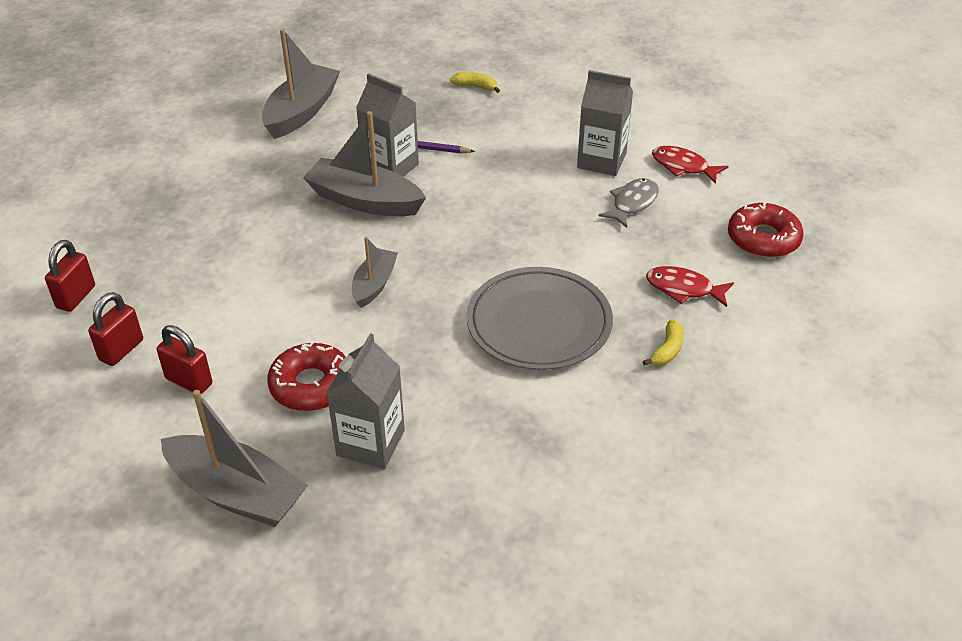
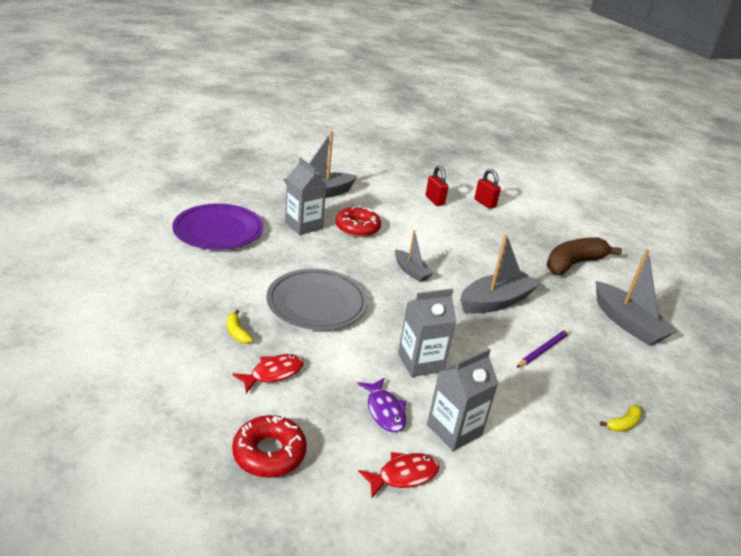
camera: 120 degrees right, 10 degrees down
(189, 381) = (396, 206): red padlock -> none
(199, 172) = (573, 264): none -> brown banana
(390, 167) = (527, 327): grey carton -> grey carton (420, 362)
(497, 524) = (218, 231): none -> purple plate
(632, 203) = (384, 411): grey fish -> purple fish

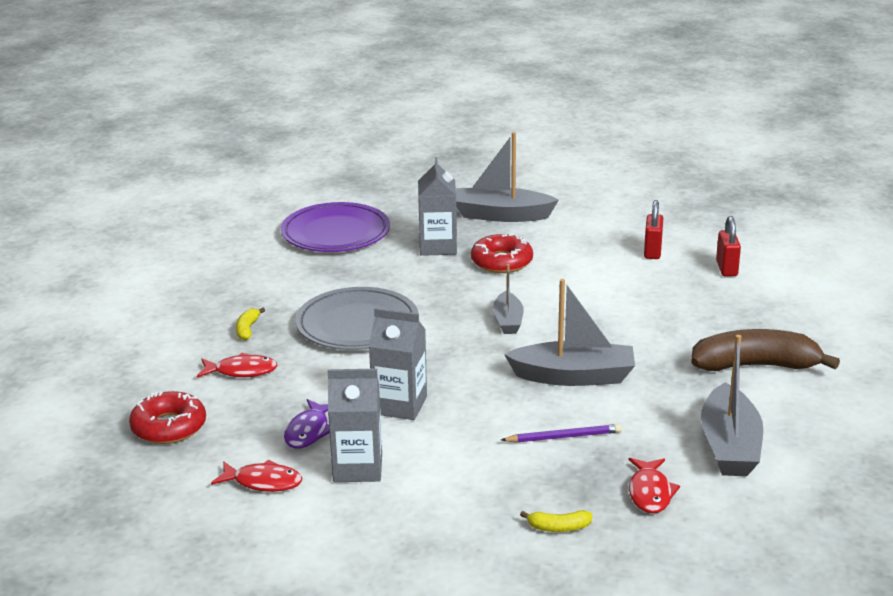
camera: 40 degrees right, 5 degrees down
(633, 374) = (650, 493): none -> red fish

